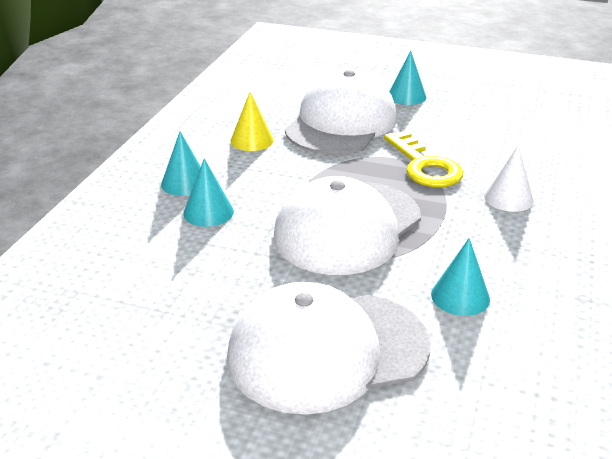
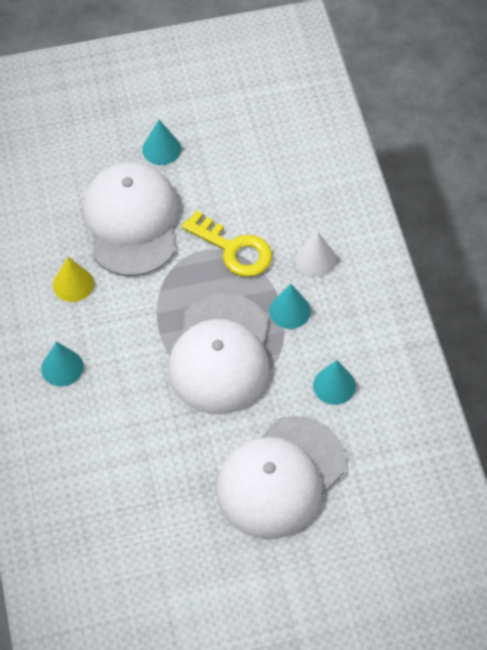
camera: 30 degrees left, 25 degrees up
(208, 212) = (108, 391): turquoise cone -> turquoise cone (290, 310)

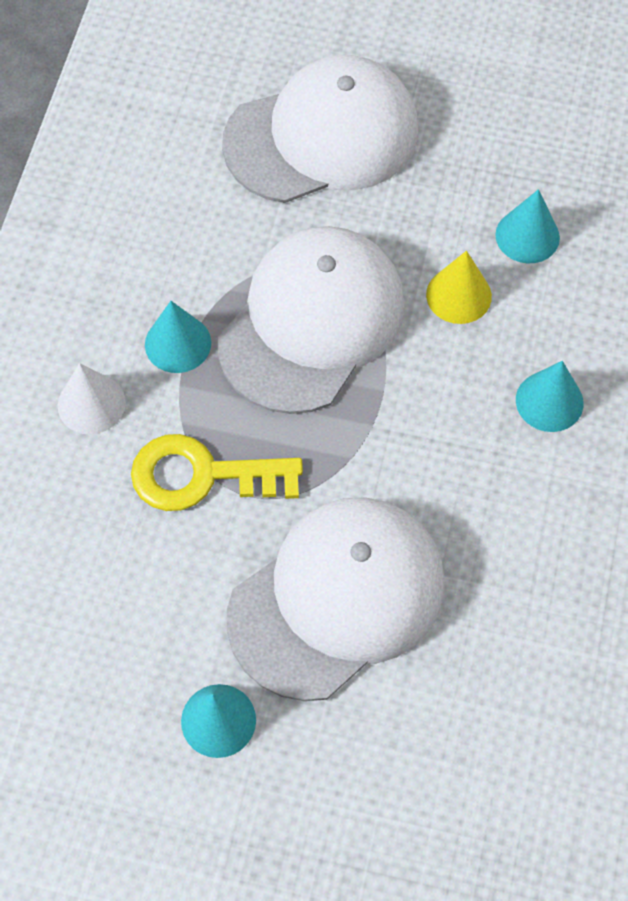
camera: 155 degrees left, 5 degrees up
(73, 284) = (479, 528): yellow cone -> yellow cone (458, 295)
(131, 221) = (337, 599): white cap -> white cap turned 150 degrees counterclockwise
(234, 249) = (202, 476): yellow key -> yellow key turned 60 degrees counterclockwise
(334, 385) = (183, 217): turquoise cone -> turquoise cone (527, 236)

